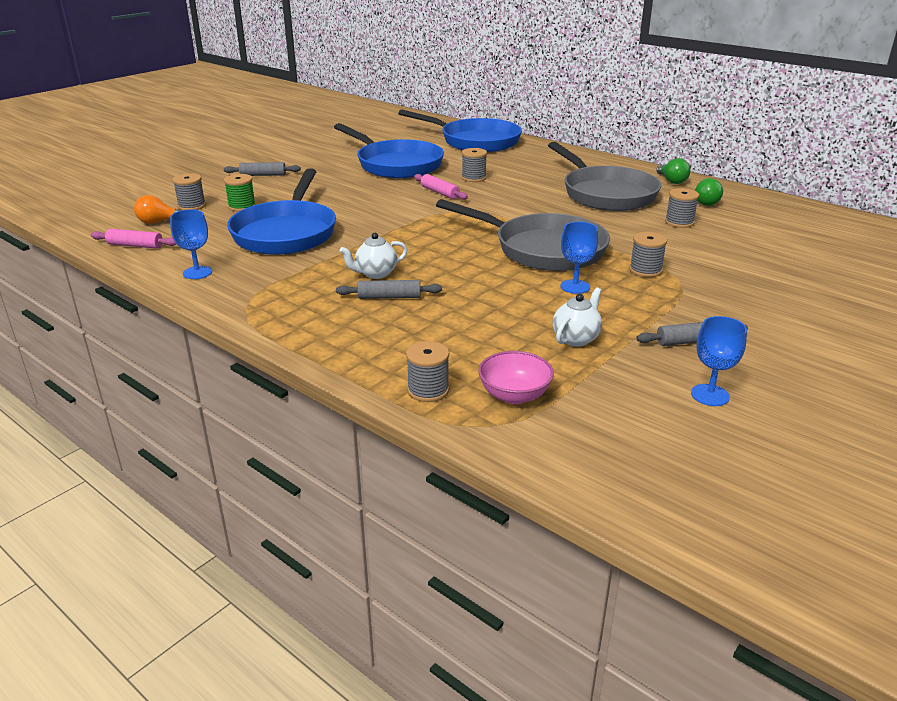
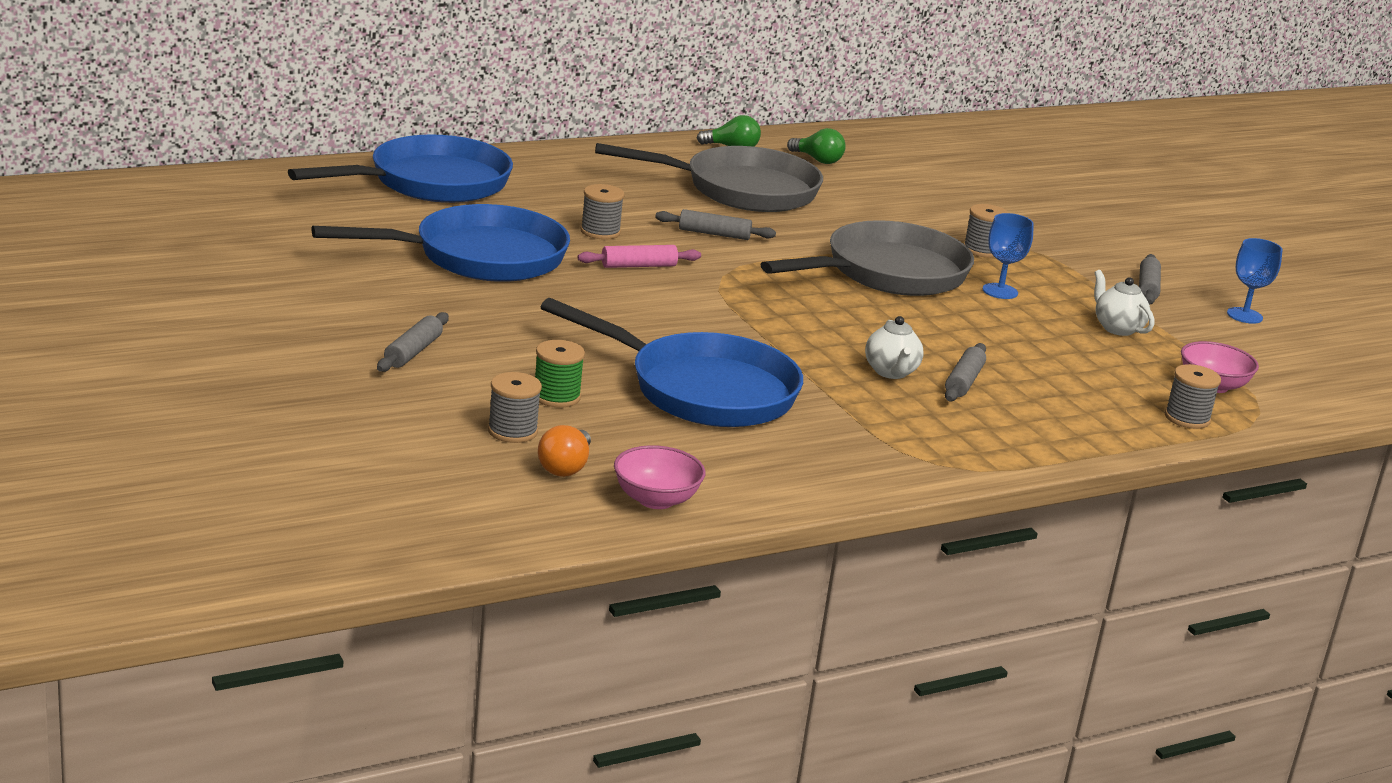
camera: 70 degrees left, 5 degrees down
(135, 245) = (656, 500): pink rolling pin -> pink bowl
(197, 272) = (802, 473): blue goblet -> none
(520, 199) = (714, 234): none -> grey rolling pin
(679, 222) = (866, 192): grey spool -> none

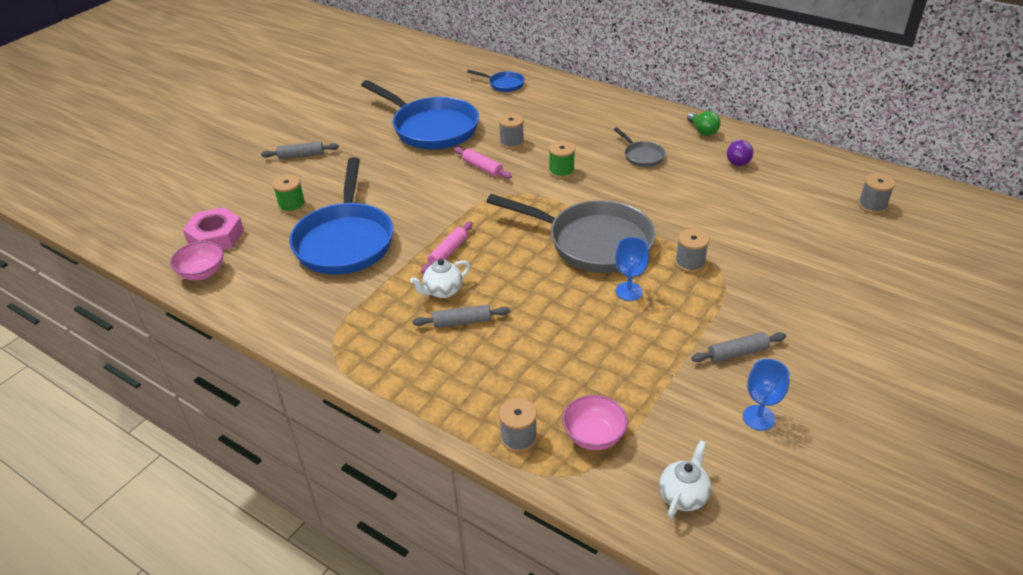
camera: 65 degrees right, 15 degrees up
(431, 183) = (504, 84): blue pan -> blue pan, size x0.45
(512, 431) = (242, 209): grey spool -> grey spool (872, 205)
(565, 467) = (216, 236): orange light bulb -> pink nut
(714, 234) = (561, 171): grey rolling pin -> green spool
(741, 190) = (642, 156): grey pan -> grey pan, size x0.45
(811, 344) = (448, 252): none -> pink rolling pin
(817, 160) = (737, 160): green light bulb -> purple light bulb
(1117, 328) = (638, 360): white teapot -> white teapot (683, 496)

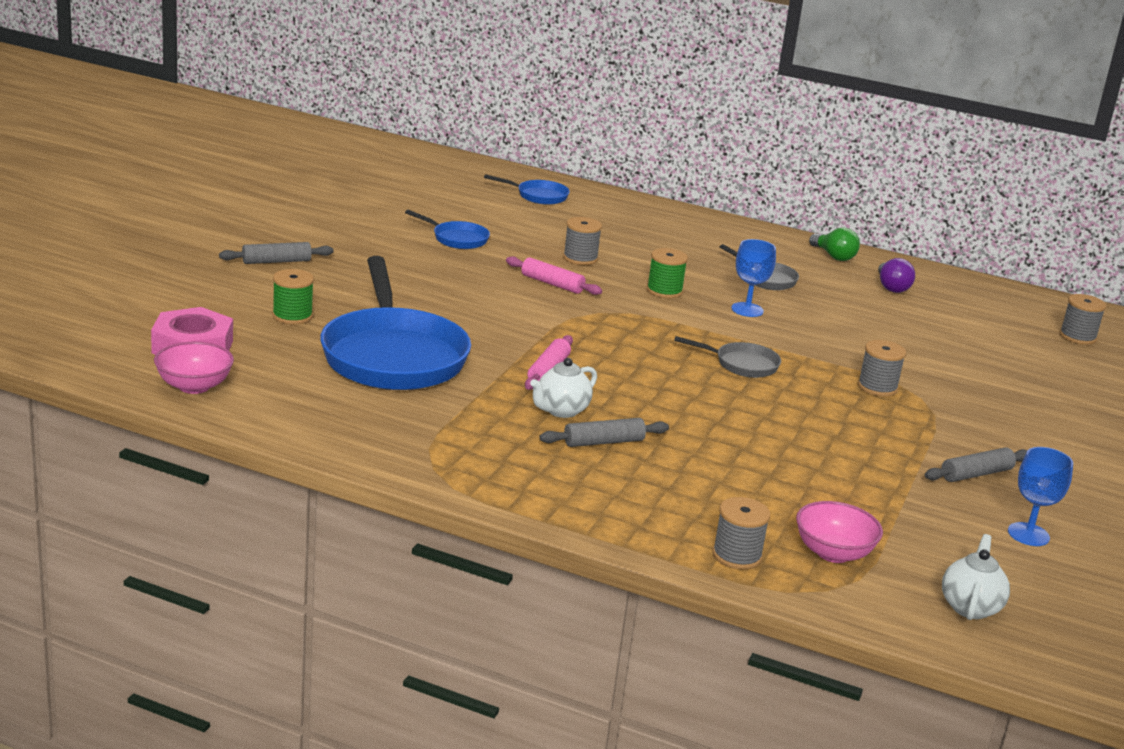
camera: 15 degrees left, 15 degrees down
(431, 128) = (457, 239): blue pan -> blue pan, size x0.45
(593, 242) = (742, 364): grey pan -> grey pan, size x0.45
(628, 291) = (812, 414): blue goblet -> blue goblet (747, 310)

